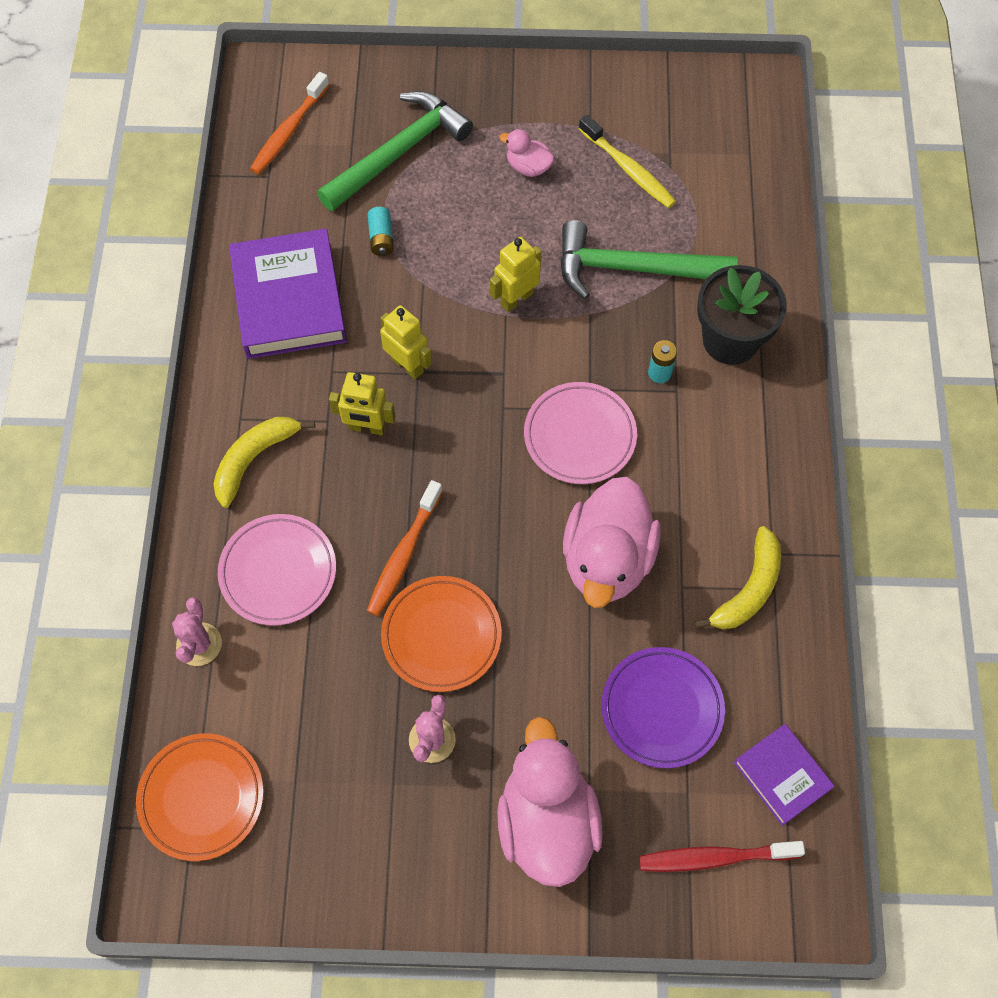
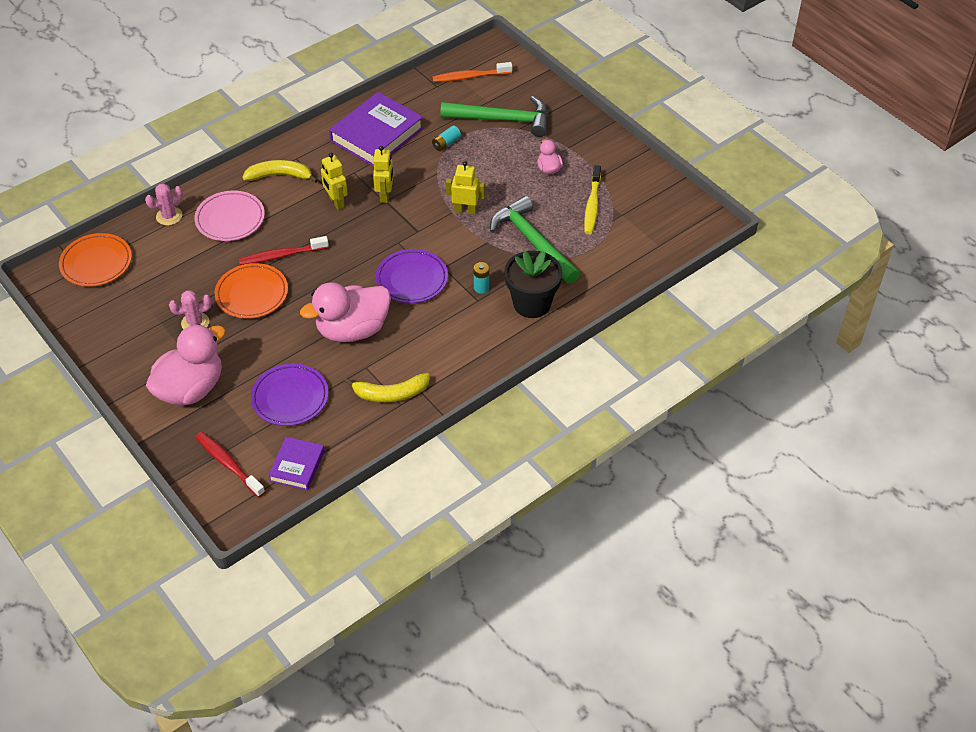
camera: 50 degrees right, 15 degrees down
(403, 554) = (281, 255): orange toothbrush -> red toothbrush
(580, 436) = (412, 279): pink plate -> purple plate

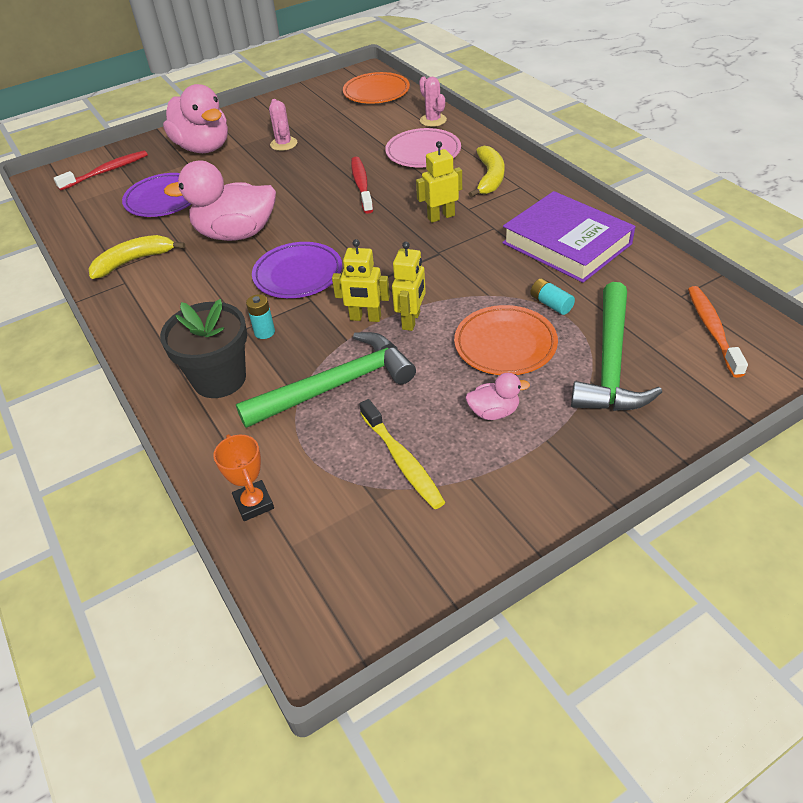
camera: 100 degrees right, 5 degrees down
(252, 294) = (311, 171): orange plate -> orange plate (505, 345)
(297, 466) = (79, 207): purple book -> none
(352, 330) = (236, 234): pink duck -> pink duck turned 75 degrees counterclockwise
(385, 195) = (449, 252): yellow robot -> yellow robot (365, 318)
(391, 394) = (133, 261): yellow banana -> yellow banana turned 60 degrees clockwise
(592, 205) = (402, 461): yellow toothbrush -> yellow toothbrush turned 135 degrees counterclockwise
(633, 266) = (254, 503): none -> orange trophy

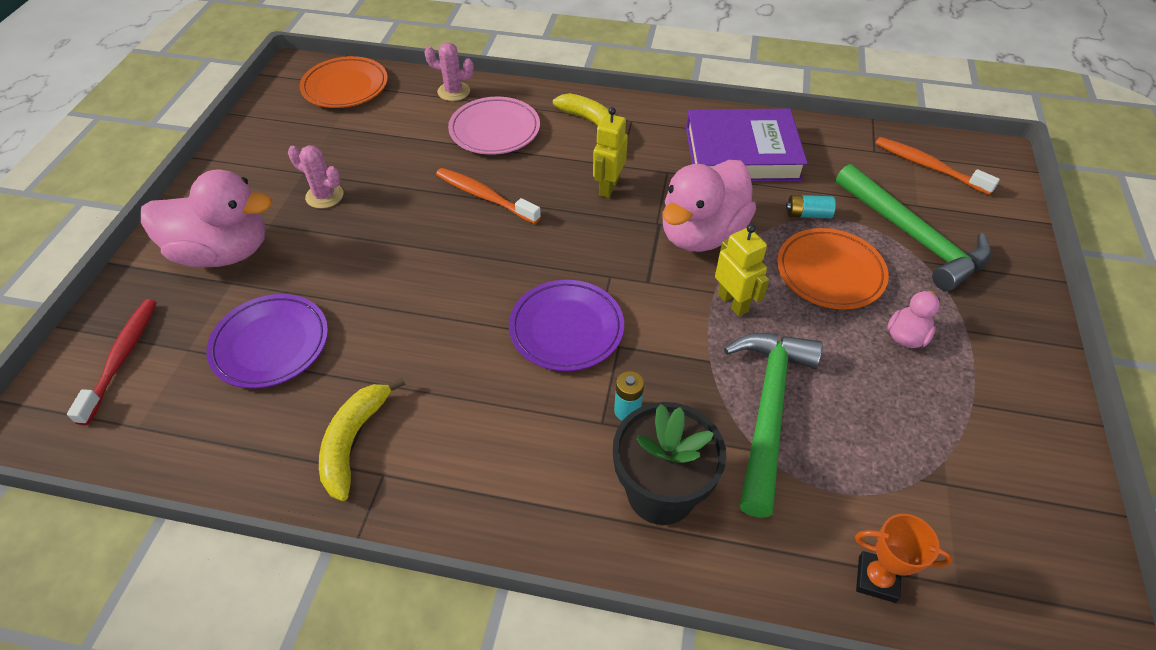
camera: 50 degrees left, 5 degrees up
(236, 234) = (430, 329): pink duck -> pink duck (701, 234)
(361, 185) = (484, 196): red toothbrush -> orange toothbrush
(365, 318) = (693, 328): yellow robot -> none
(402, 461) = (914, 432): yellow toothbrush -> none

